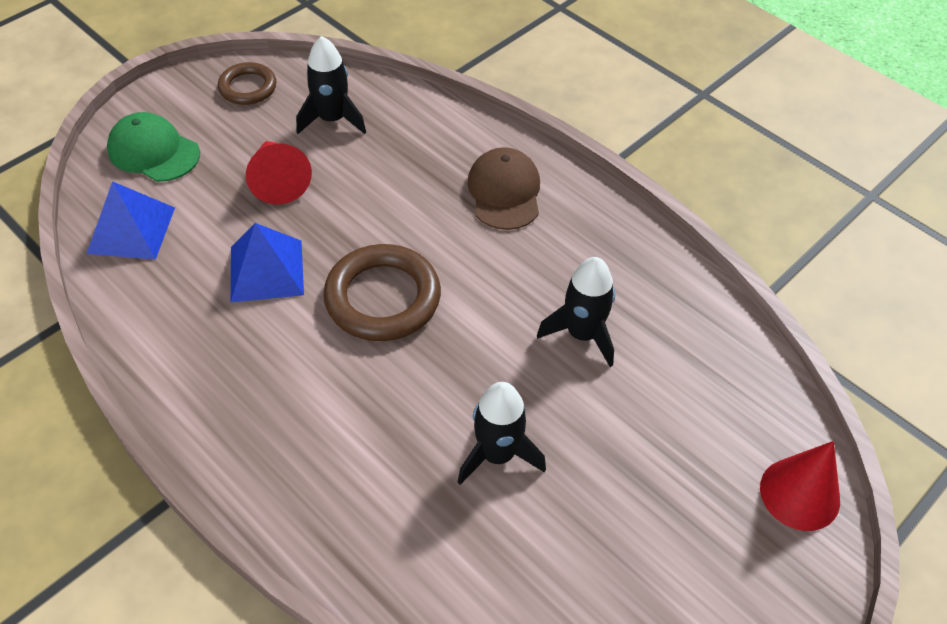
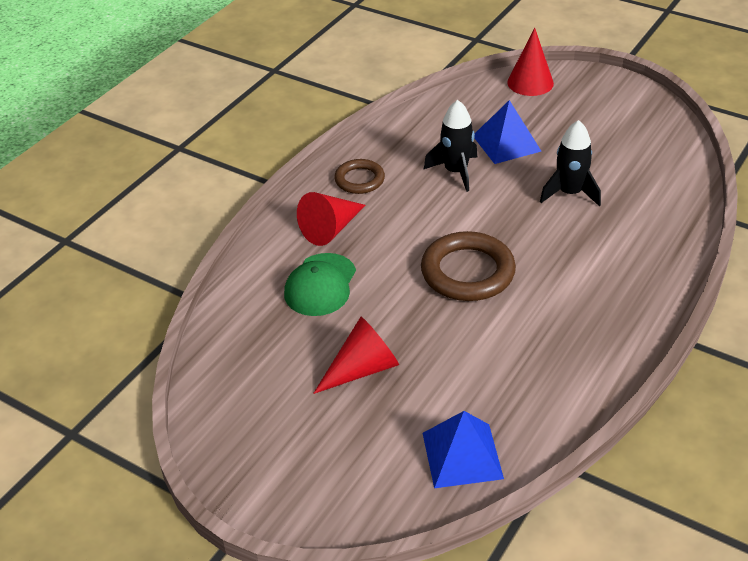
camera: 100 degrees left, 10 degrees down
(153, 151) = (353, 477): green cap -> green cap (320, 285)
(248, 87) = (236, 432): brown ring -> brown ring (359, 180)
(266, 270) = (469, 346): blue pyramid -> blue pyramid (506, 143)
(332, 119) = (270, 353): black rocket -> none
(504, 192) = (331, 229): brown cap -> red cone

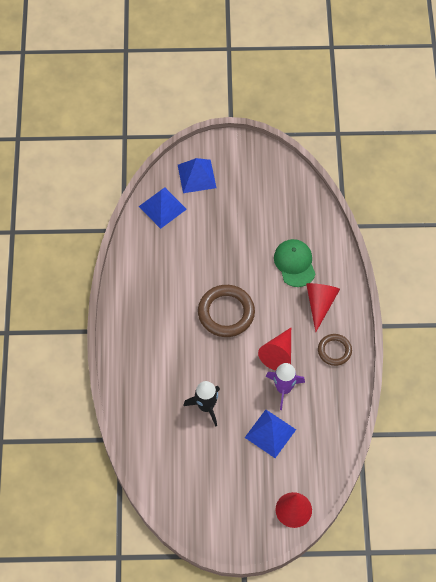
camera: 145 degrees right, 20 degrees up
(362, 369) = (236, 226): red cone -> red cone (278, 354)
(363, 477) = (197, 176): none -> blue pyramid
(455, 172) = (283, 389): black rocket -> purple rocket

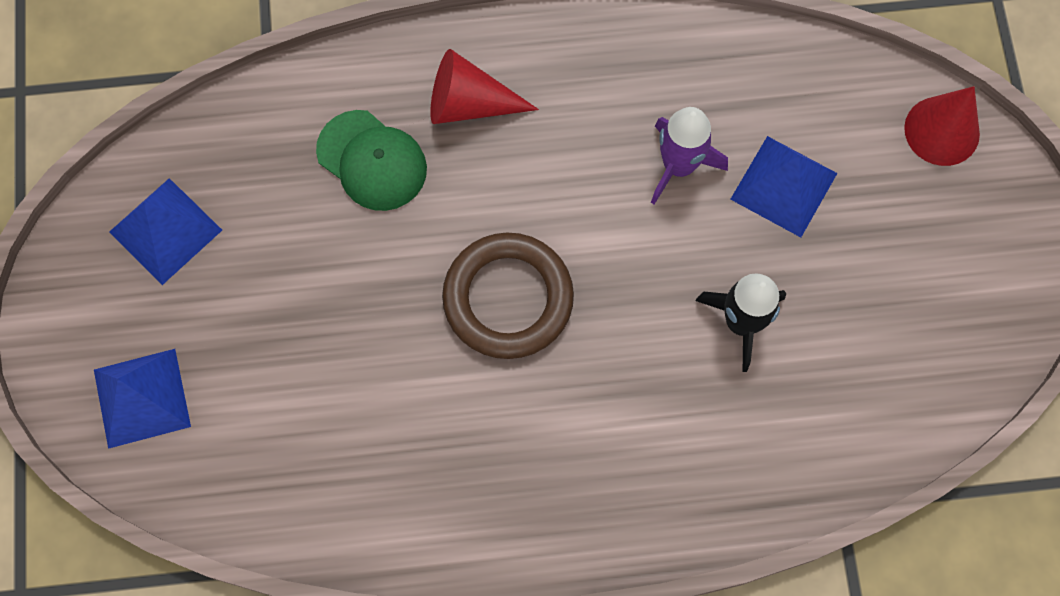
camera: 95 degrees left, 10 degrees up
(162, 207) = (233, 472): blue pyramid -> blue pyramid (165, 231)
(278, 354) = (597, 181): red cone -> none
(294, 263) = (372, 161): green cap -> green cap turned 120 degrees counterclockwise
(334, 351) = (578, 70): brown ring -> none

